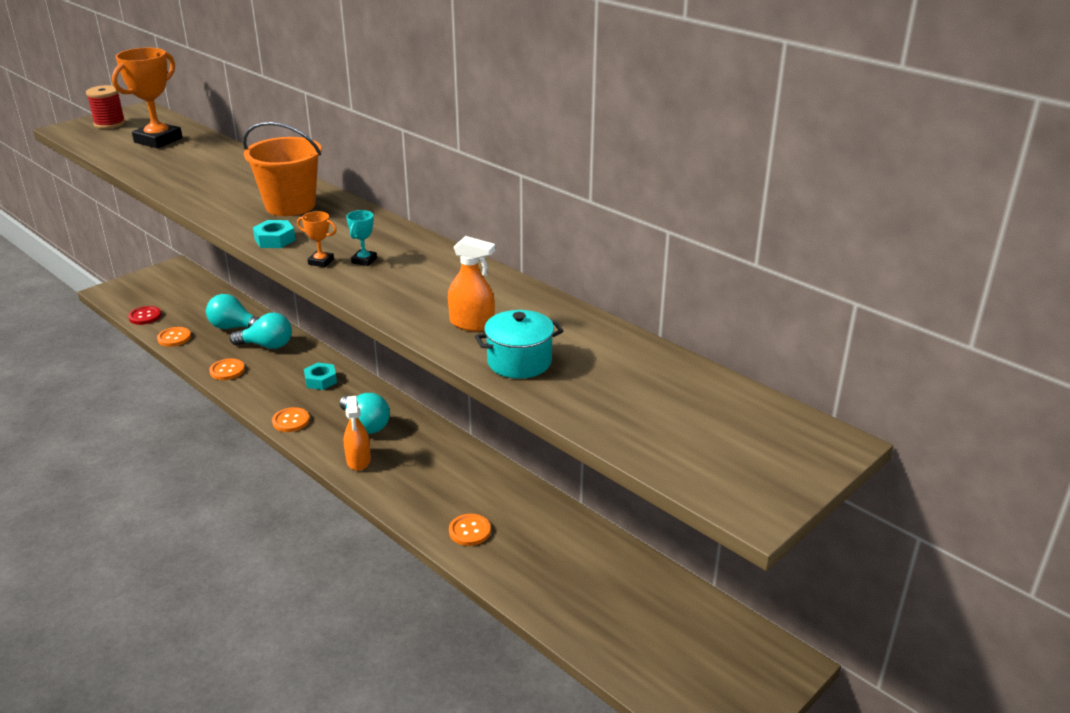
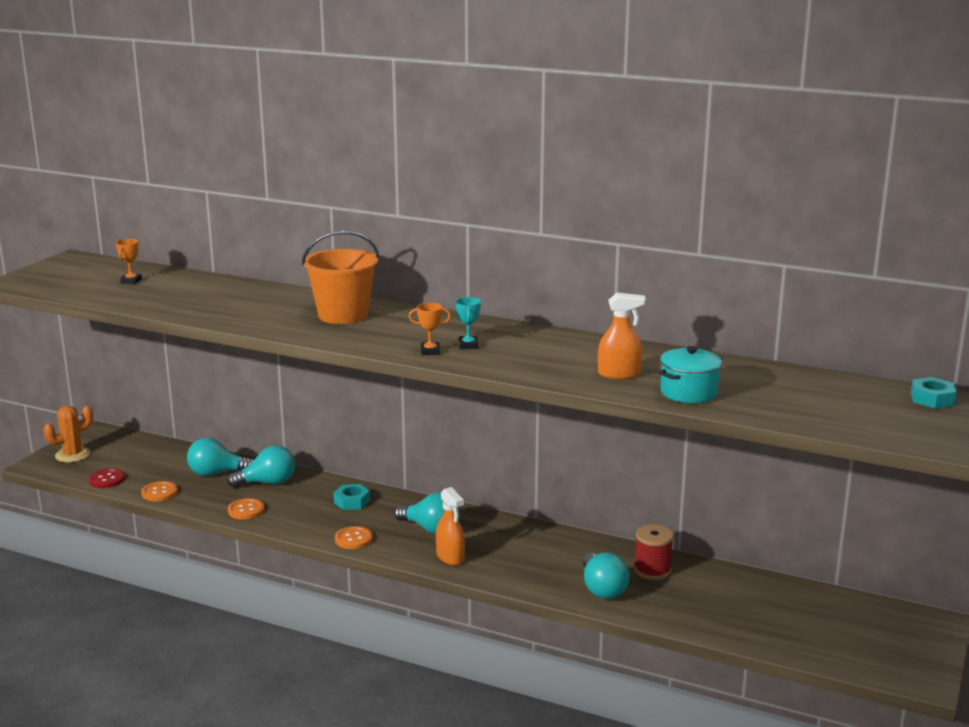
camera: 20 degrees left, 10 degrees down
(109, 124) = (55, 273): red spool -> red spool (652, 570)
(139, 287) = (73, 455): none -> orange cactus
(158, 140) = (131, 281): orange trophy -> orange trophy, size x0.45
(275, 240) = (364, 342): turquoise nut -> turquoise nut (932, 399)
(469, 531) = (602, 589): orange button -> turquoise light bulb

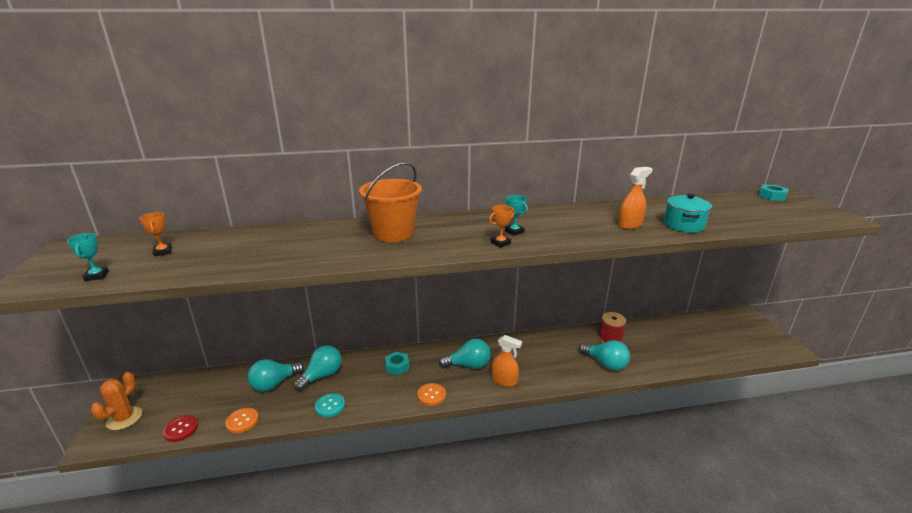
camera: 35 degrees left, 5 degrees up
(65, 288) = (96, 276): none -> turquoise trophy
(246, 510) = (330, 406): orange button -> turquoise button

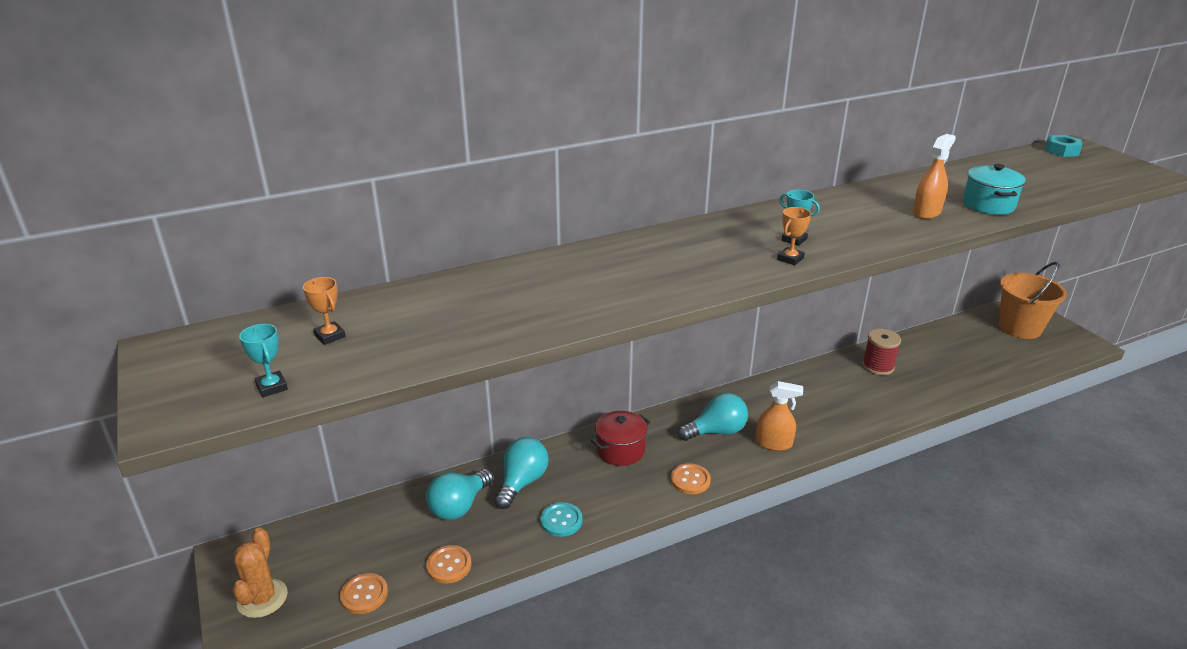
camera: 15 degrees left, 5 degrees up
(181, 429) = (364, 594): red button -> orange button
(393, 233) = (638, 263): orange bucket -> orange bucket (1020, 328)
(397, 366) = (620, 450): turquoise nut -> red pot
(605, 363) = (887, 399): turquoise light bulb -> none

